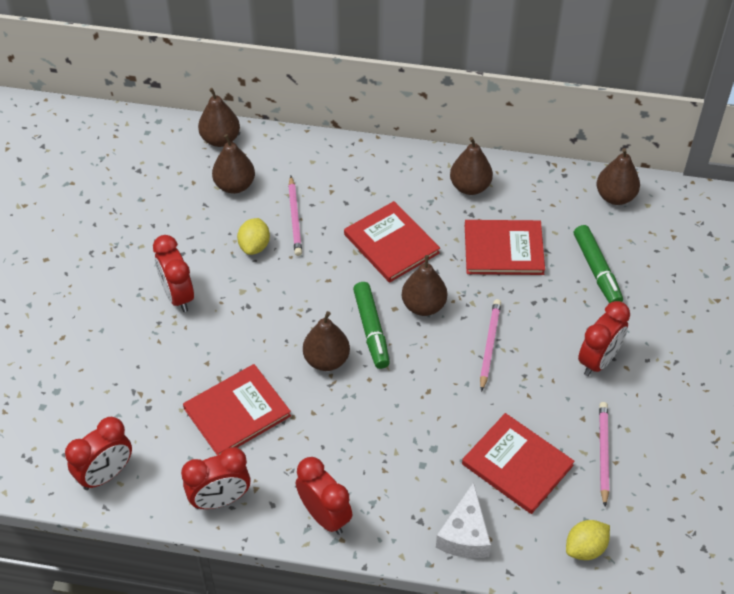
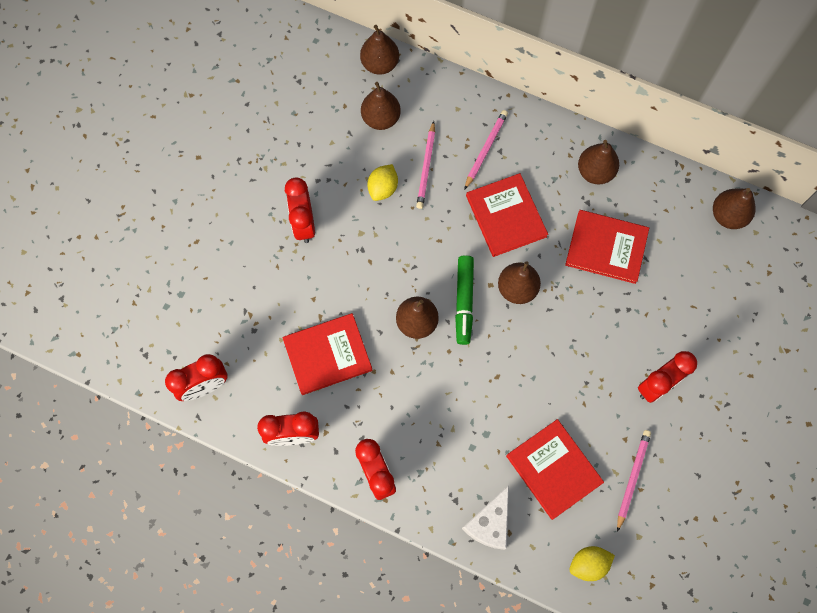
camera: 15 degrees right, 20 degrees up
(489, 345) = (564, 344): pink pencil -> pink pencil (485, 149)
(597, 270) = (685, 291): green marker -> none

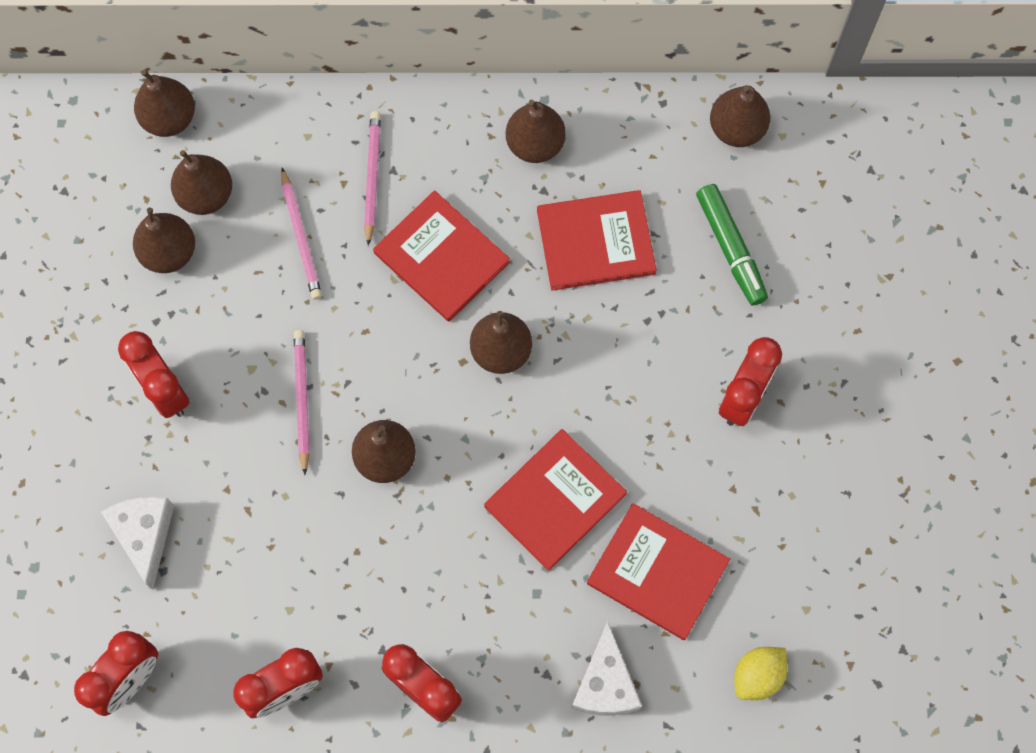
camera: 25 degrees left, 0 degrees up
(253, 304) = (144, 535): none -> white cheese
(327, 354) = (282, 557): red book -> red book (555, 500)
(343, 143) = (169, 253): none -> brown pear
(383, 188) = (254, 293): yellow lemon -> none
(464, 302) = (437, 401): green marker -> green marker (730, 248)
(632, 478) = (764, 536): pink pencil -> pink pencil (302, 400)

